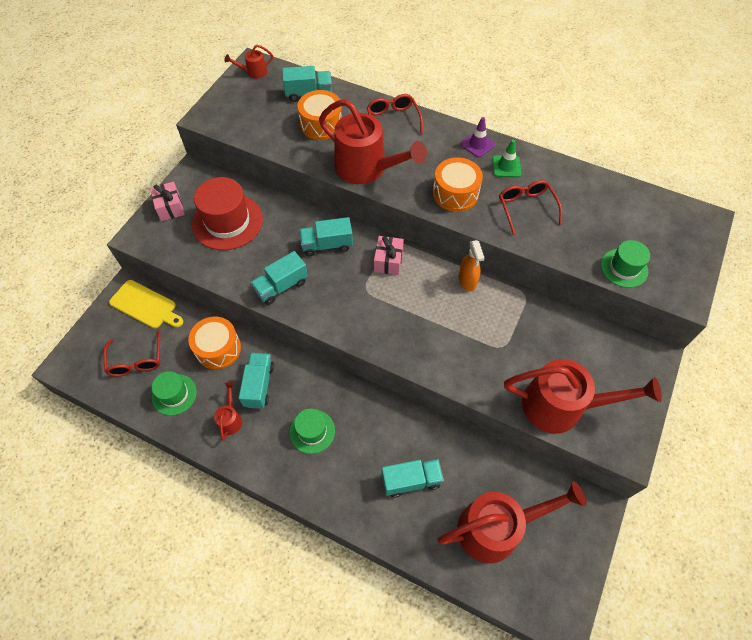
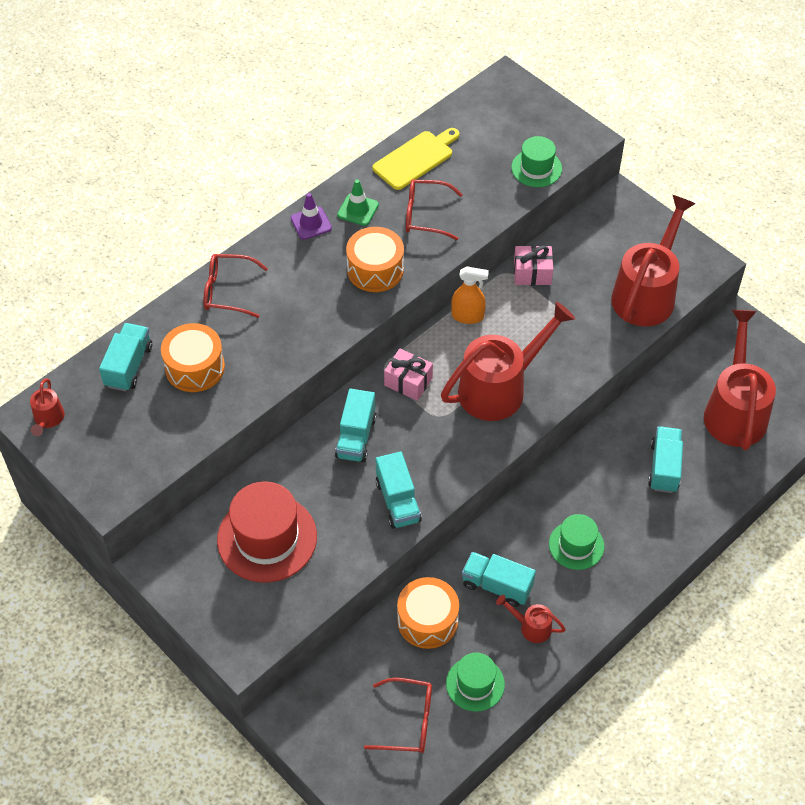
camera: 70 degrees left, 5 degrees down
(145, 305) = (323, 696): yellow cutting board -> yellow cutting board (415, 158)
(170, 207) = (208, 603): pink gift -> pink gift (532, 273)
(367, 169) = (296, 341): red watering can -> red watering can (500, 387)

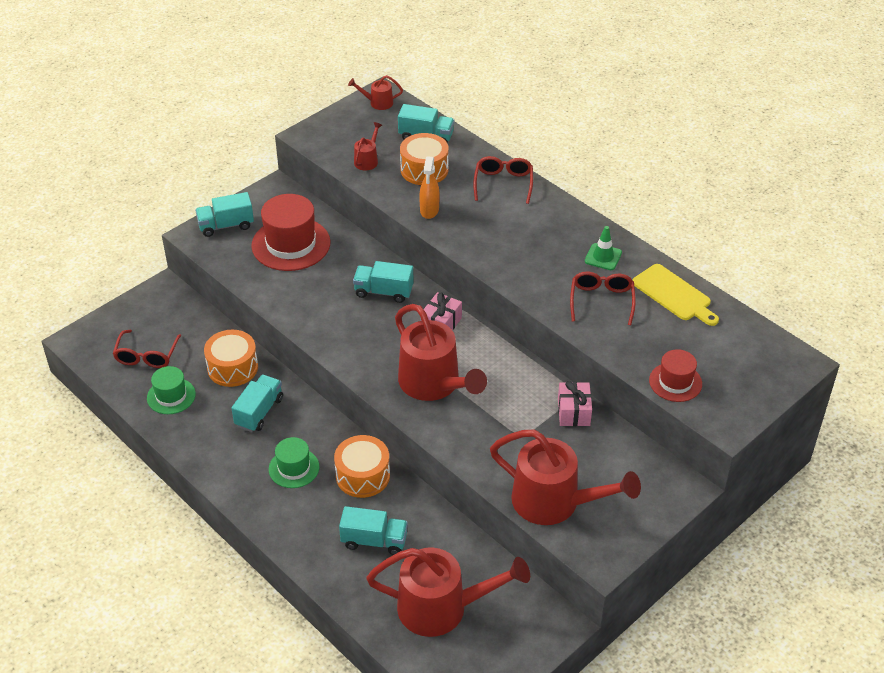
camera: 90 degrees right, 10 degrees down
(311, 223) = (583, 228): purple traffic cone -> none
(375, 269) = (532, 268): orange drum -> orange drum (363, 476)
(398, 501) = (318, 317): turquoise truck -> turquoise truck (226, 225)
(467, 316) = (517, 364): orange spray bottle -> orange spray bottle (429, 210)
(531, 627) = (217, 433): red watering can -> red watering can (367, 160)
(536, 168) = (675, 382): green hat -> red hat

